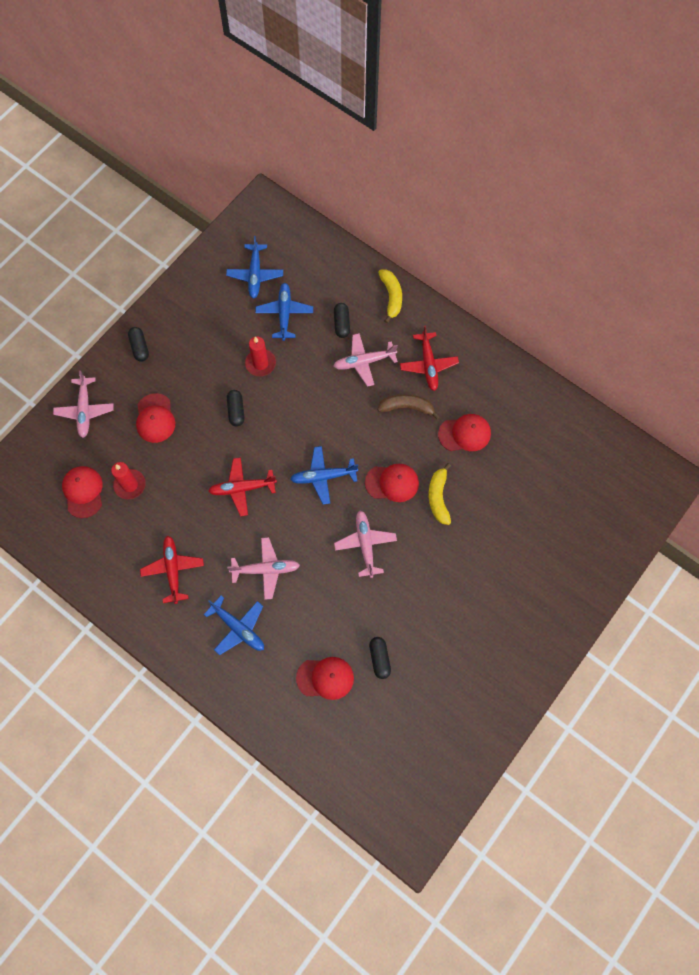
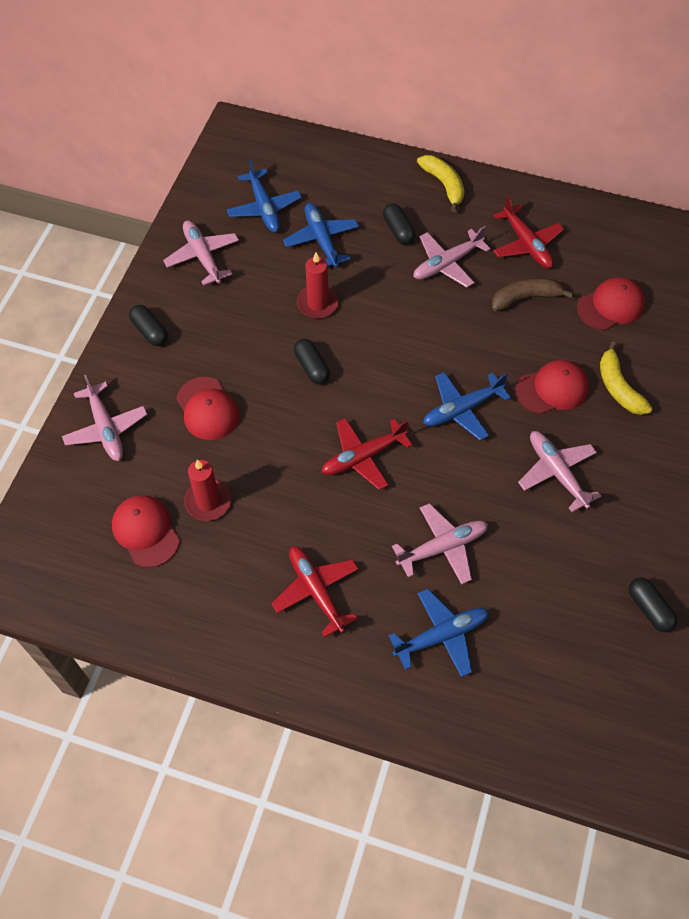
camera: 20 degrees left, 10 degrees down
(197, 301) = (203, 257): none -> pink plane
(238, 628) = (441, 636): blue plane -> blue plane turned 45 degrees counterclockwise
(325, 678) = (591, 660): red cap -> none

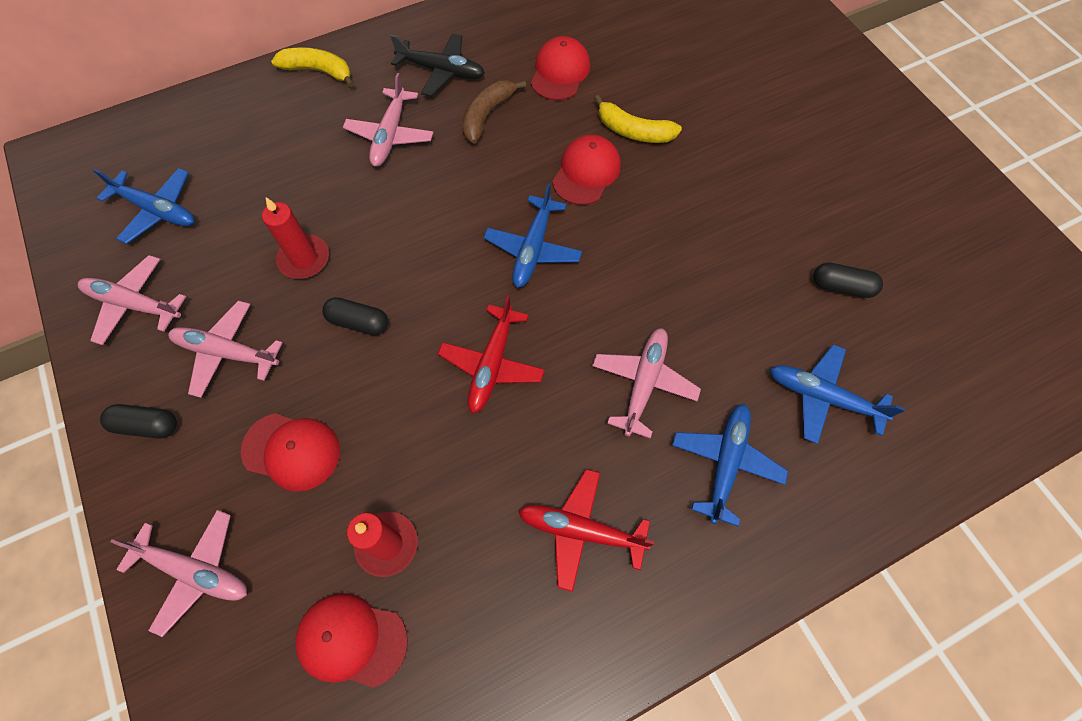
camera: 45 degrees left, 5 degrees up
(321, 240) = (249, 198): blue plane -> blue plane (823, 397)
(398, 230) = (316, 138): black capsule -> none
(526, 244) = (441, 71): red plane -> black plane
(557, 473) = (663, 238): pink plane -> pink plane (227, 353)

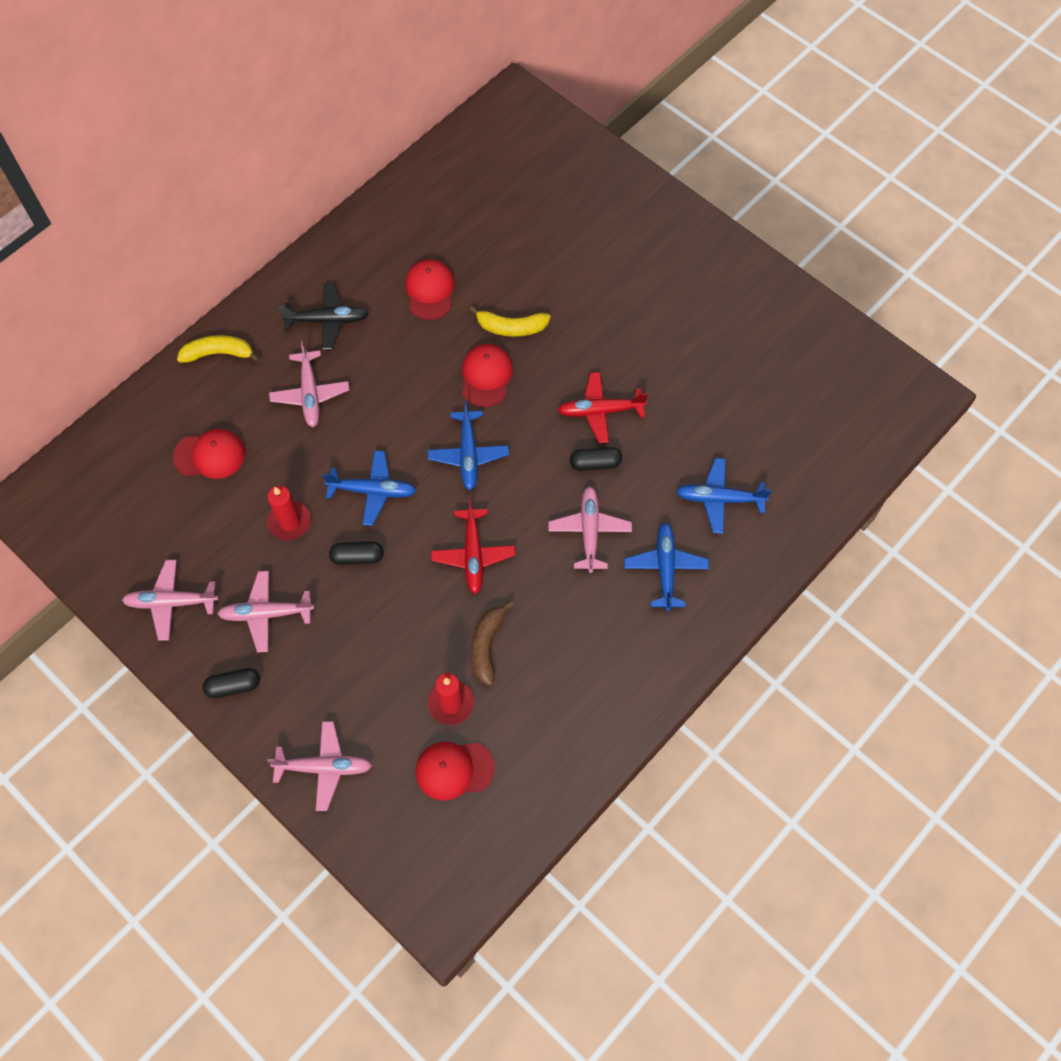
camera: 20 degrees left, 0 degrees up
(157, 210) = (145, 521): blue plane -> blue plane (372, 491)
(292, 451) = (352, 666): red cap -> red cap (210, 455)
(487, 115) = (384, 350): brown banana -> brown banana (487, 645)
(581, 531) = (582, 648): red plane -> red plane (600, 411)
(842, 287) = (711, 410): black capsule -> black capsule (595, 463)

